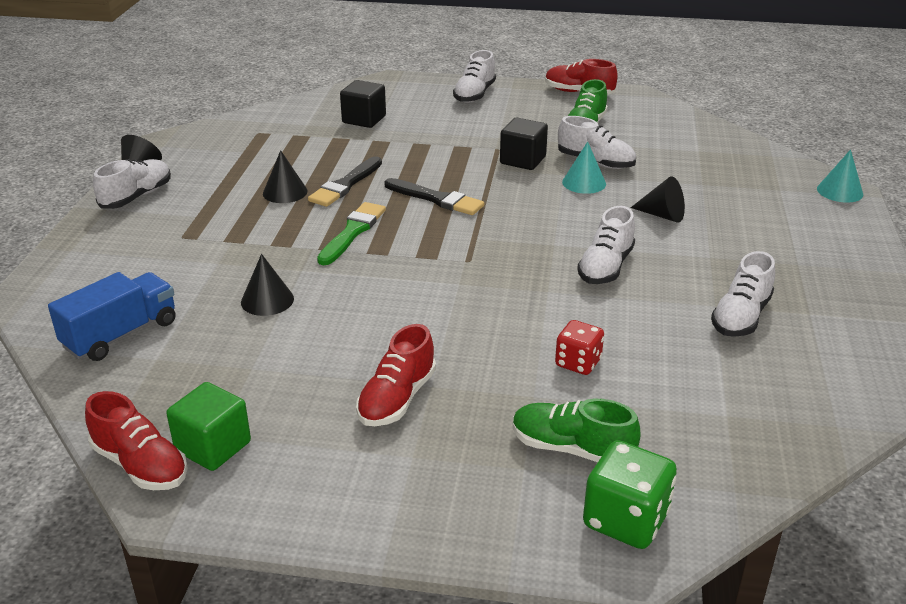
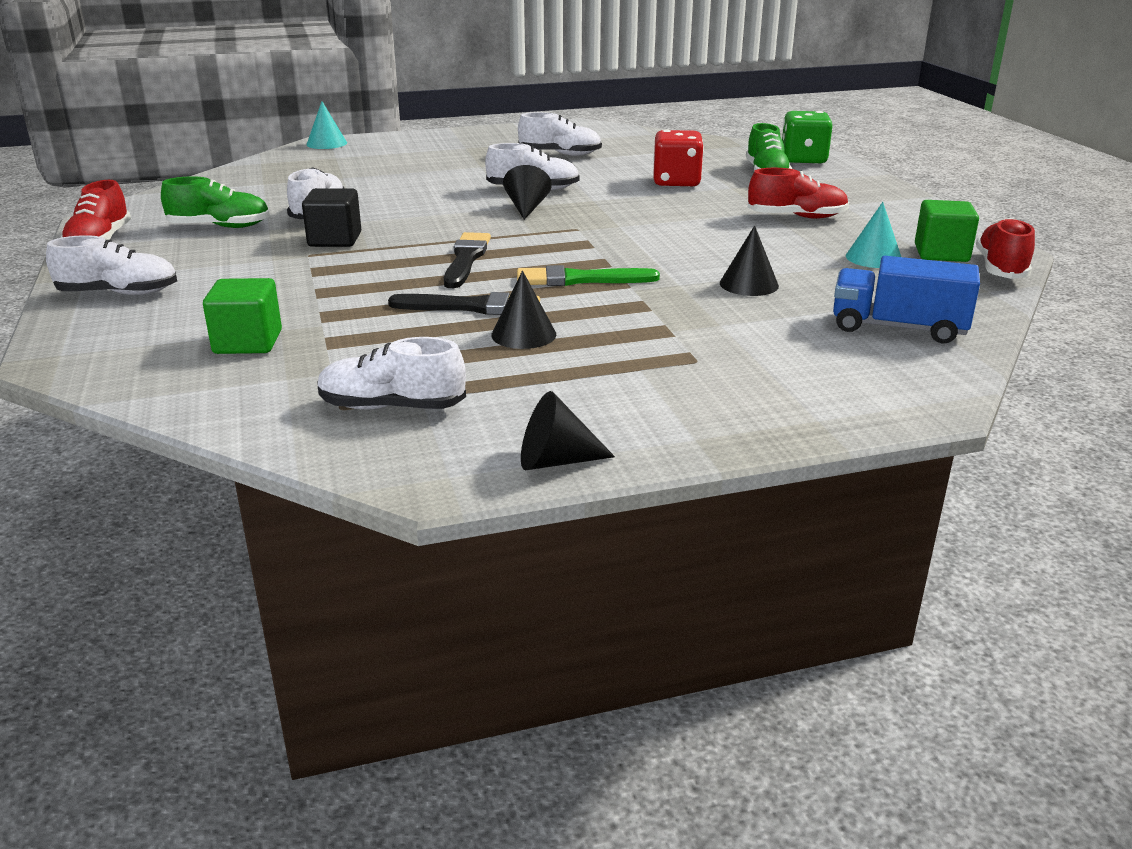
camera: 115 degrees left, 5 degrees down
(136, 197) = (638, 429): white shoe -> white shoe (392, 407)
(364, 119) = (248, 342): black cube -> green cube
(578, 363) = (676, 182): red dice -> red dice, size x1.54
(584, 183) = (374, 211): turquoise cone -> turquoise cone (873, 258)
(662, 215) = (420, 182): black cone -> black cone (527, 208)

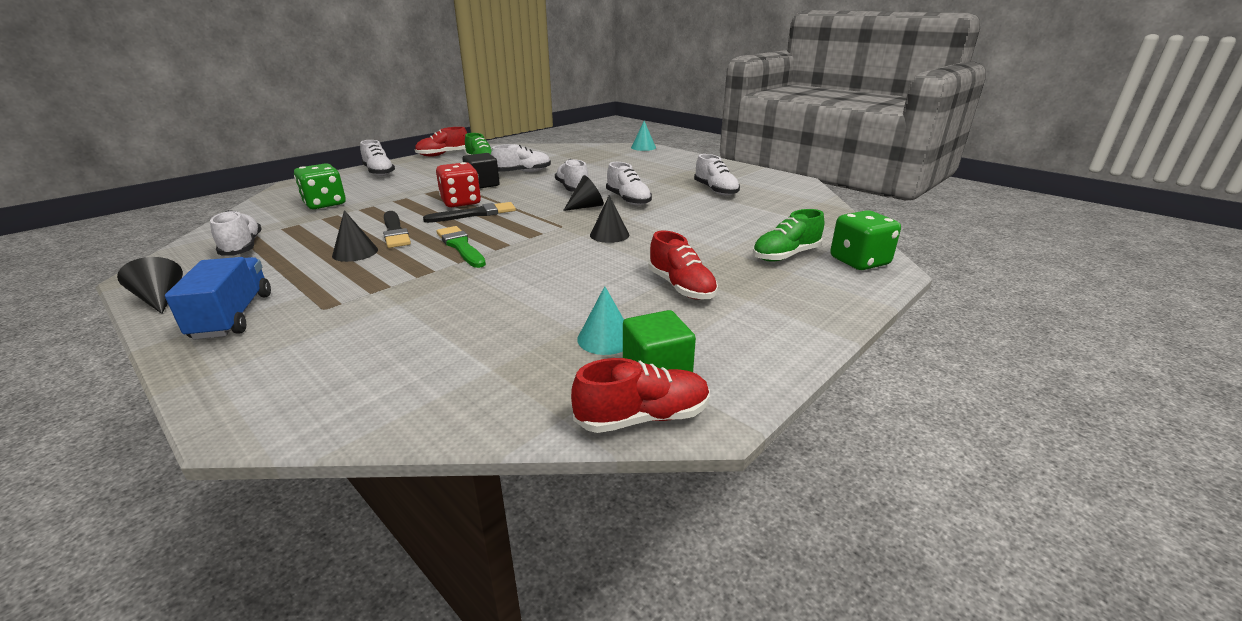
camera: 60 degrees right, 0 degrees up
(248, 342) = (325, 204): green cube -> green dice
(444, 202) = (572, 188): none -> white shoe
(676, 182) = (708, 231): red dice -> red dice (461, 202)
(749, 284) = (490, 298): black cone -> black cone (609, 235)
(898, 328) = (422, 378): blue truck -> blue truck (233, 316)

